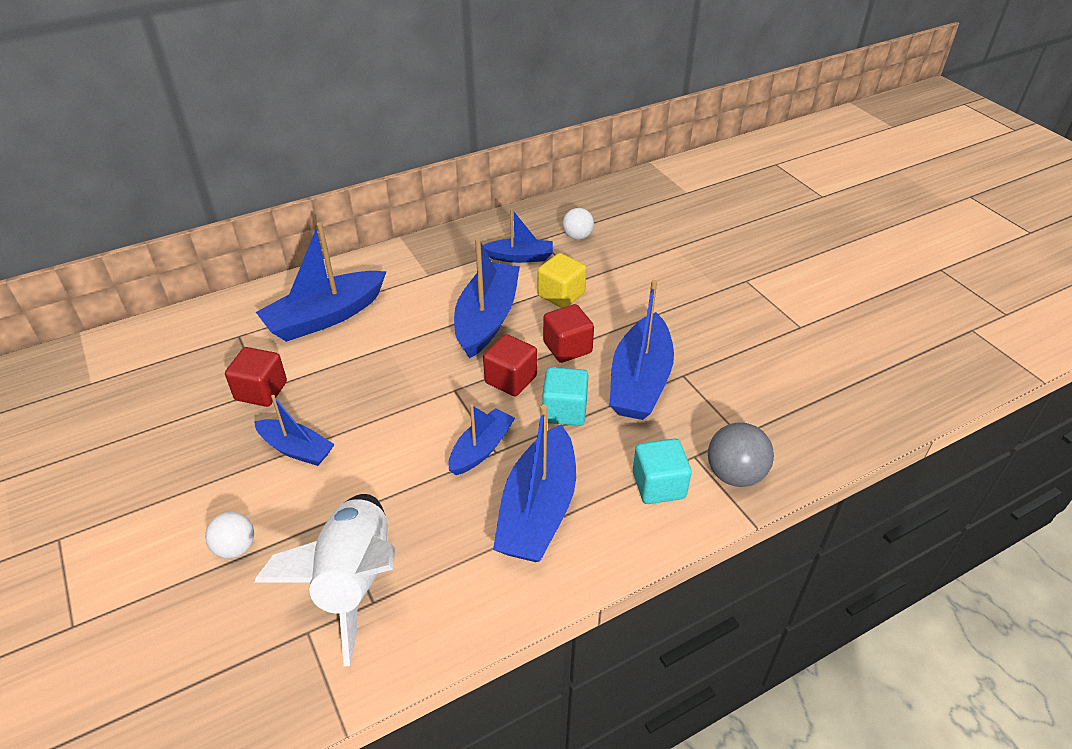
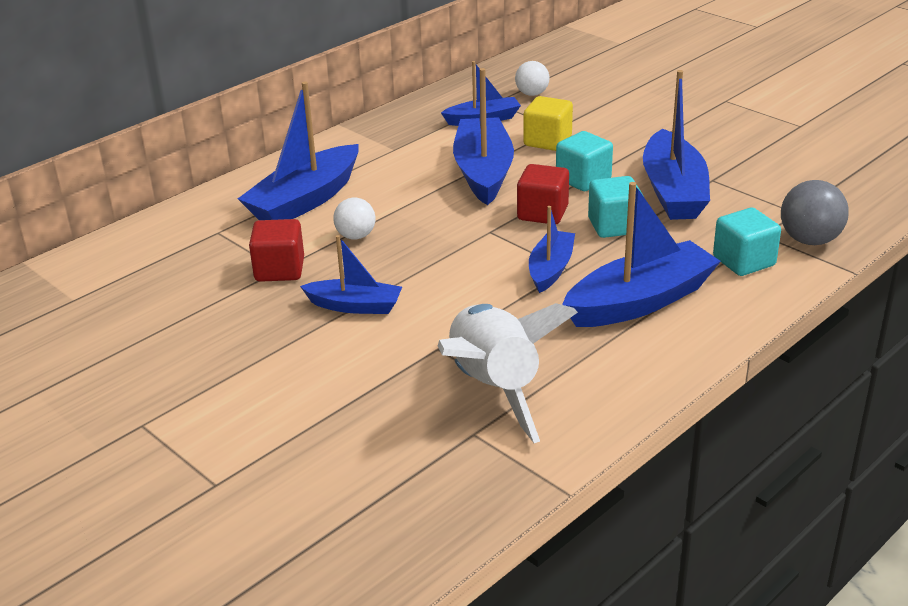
camera: 15 degrees left, 10 degrees down
(235, 547) = (348, 390): white ball -> white ball (356, 236)
(538, 510) = (640, 301): blue boat -> blue boat turned 120 degrees counterclockwise
(567, 347) = (583, 179): red cube -> turquoise cube

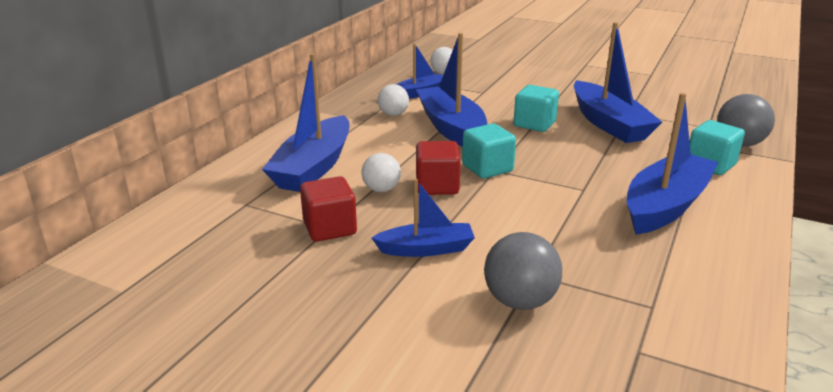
camera: 20 degrees left, 5 degrees down
(403, 370) = (520, 301): none -> grey ball
(431, 145) = (393, 114): none -> white ball
(494, 388) = (617, 302): white rocket -> none
(542, 213) = (525, 151): red cube -> red cube (437, 186)
(547, 141) = (483, 102): yellow cube -> none
(550, 269) = (571, 191): blue boat -> none
(614, 226) = (589, 153): turquoise cube -> turquoise cube (487, 168)

